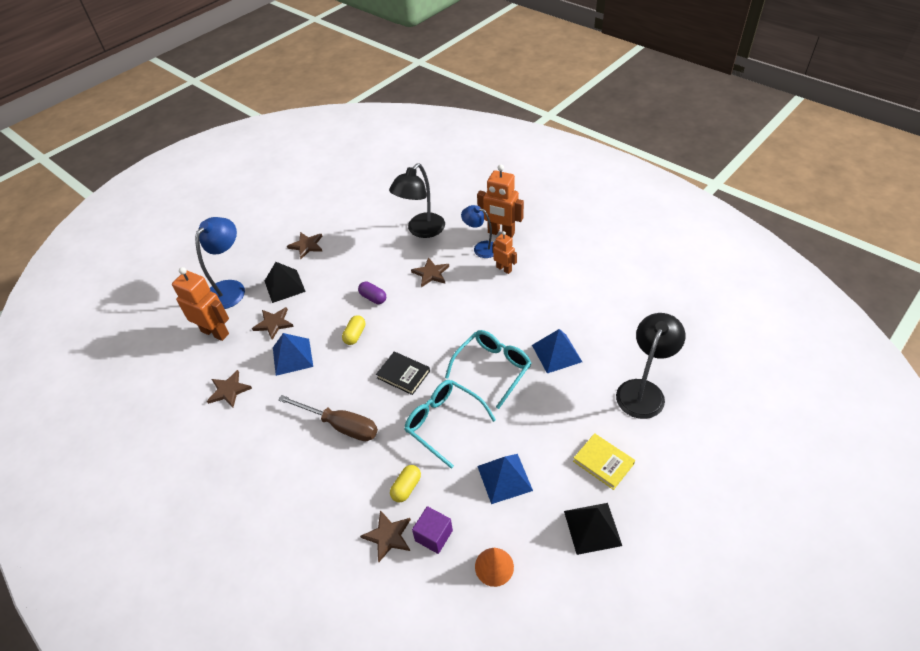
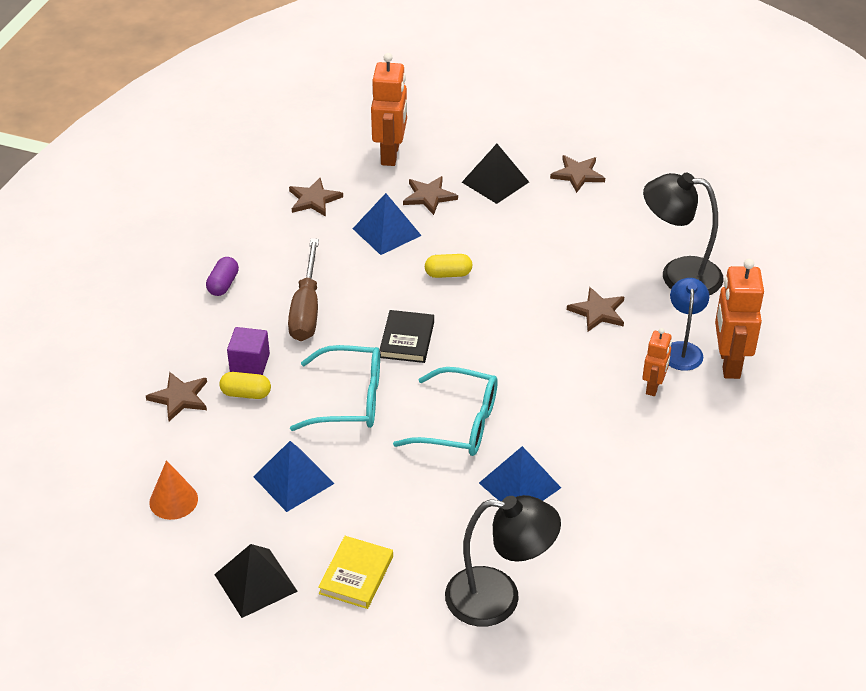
camera: 65 degrees right, 5 degrees down
(230, 288) = (465, 138): blue lamp -> none
(373, 298) = (520, 269): purple capsule -> purple capsule (223, 284)
(433, 535) = (193, 436): purple cube -> purple cube (250, 363)
(443, 423) = (350, 399): turquoise glasses -> turquoise glasses turned 75 degrees clockwise

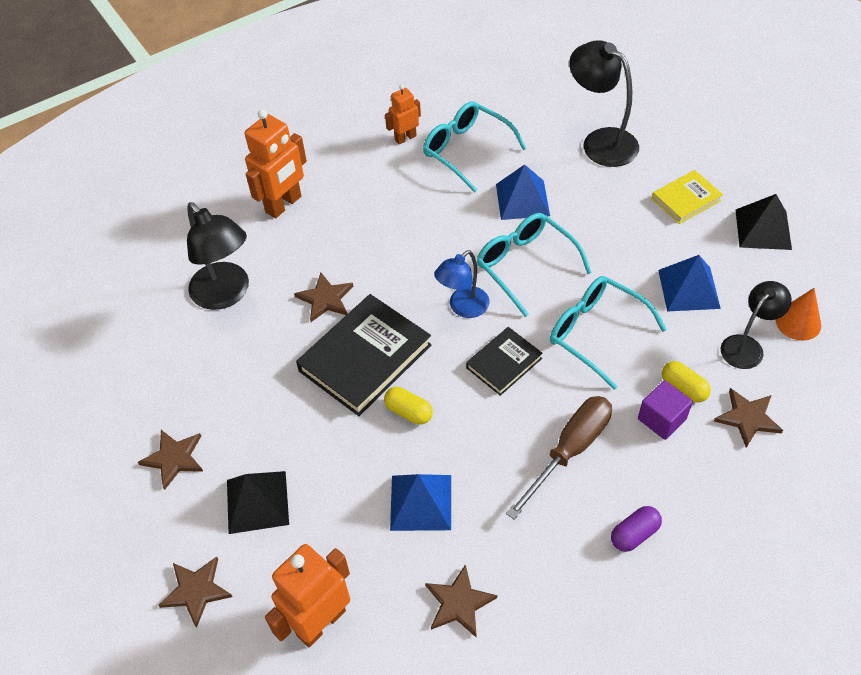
camera: 140 degrees left, 10 degrees up
(210, 455) = (747, 346): none -> black lamp
(429, 196) = (338, 525): brown star -> brown star (196, 590)
(518, 289) = (365, 358): none -> black book
(627, 508) = (466, 150): none -> turquoise glasses
(653, 387) = (356, 216): orange robot -> orange robot (405, 138)
(682, 349) = (302, 232): blue lamp -> blue lamp (463, 308)

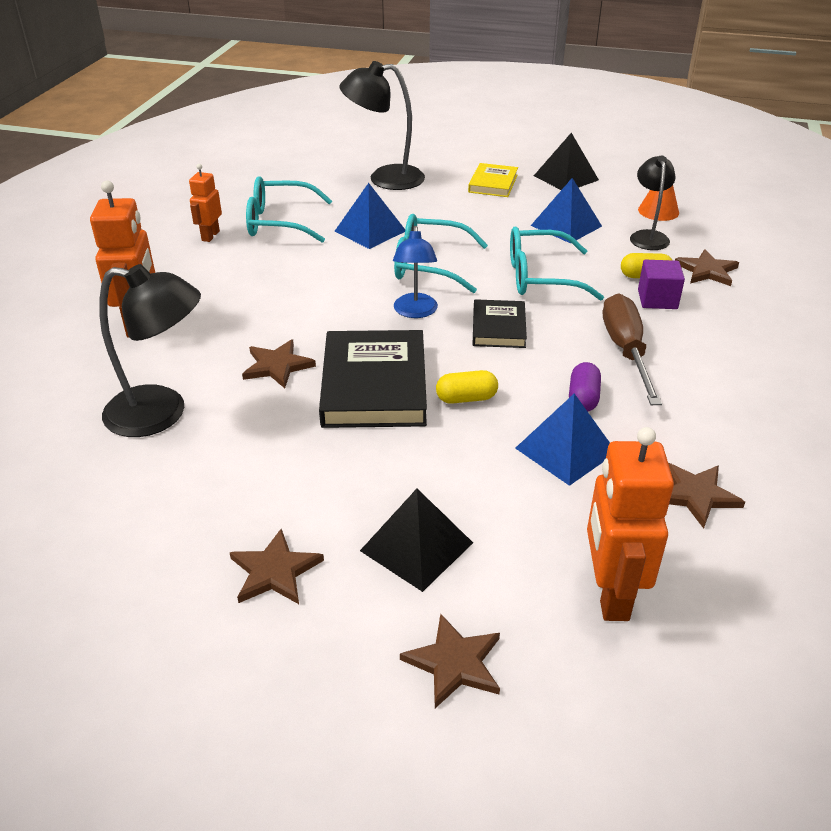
camera: 45 degrees left, 15 degrees down
(634, 534) = (742, 371): purple capsule -> purple capsule (583, 398)

